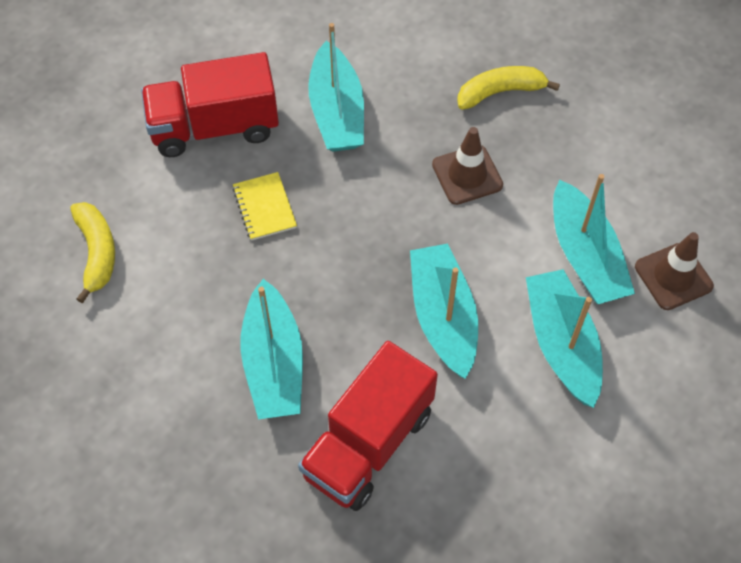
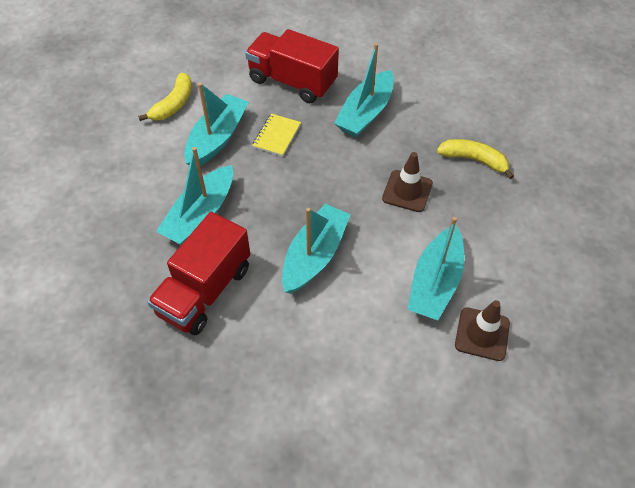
camera: 40 degrees right, 5 degrees down
(368, 443) = (205, 291): red truck -> red truck turned 45 degrees counterclockwise
(561, 343) = (369, 320): turquoise boat -> turquoise boat (217, 138)

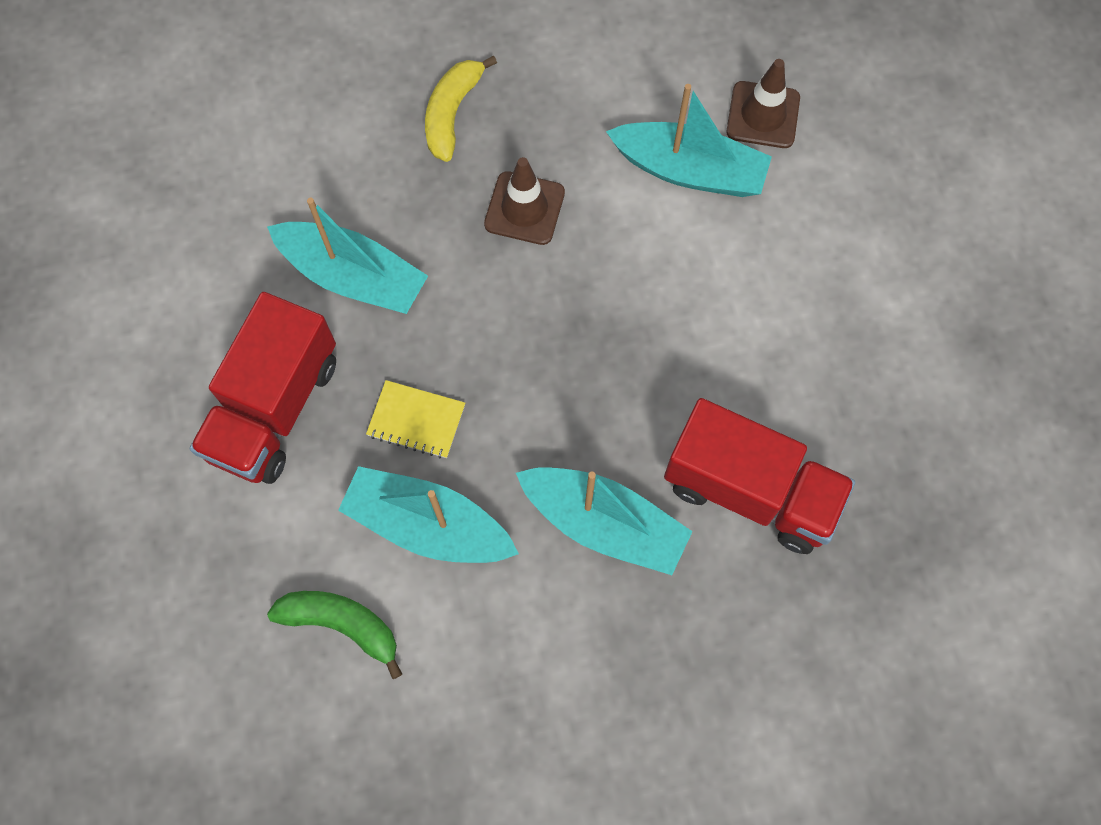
camera: 95 degrees left, 15 degrees up
(173, 104) = (342, 624): yellow banana -> green banana
(314, 255) = (664, 336): turquoise boat -> none

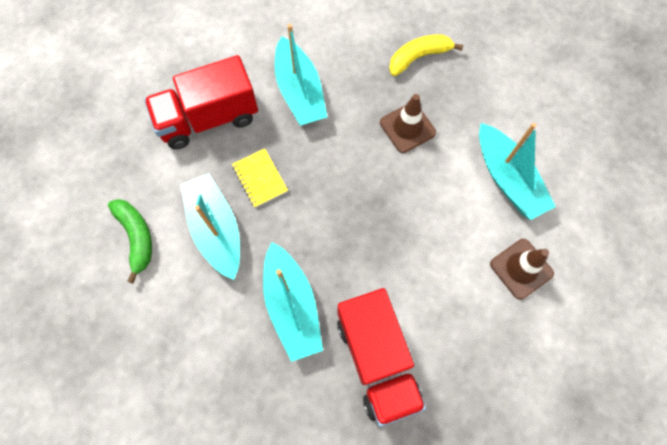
camera: 45 degrees right, 0 degrees up
(763, 115) = (574, 184): brown traffic cone -> brown traffic cone (521, 268)

